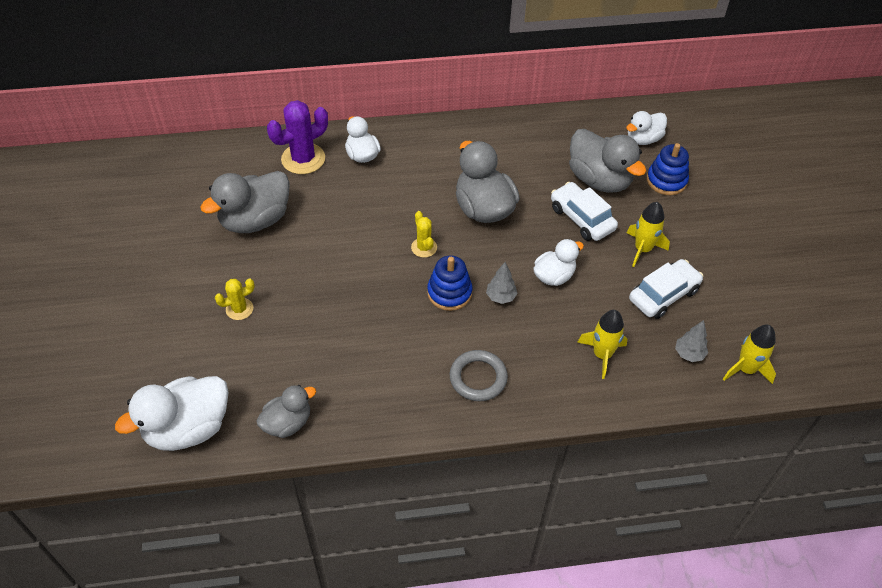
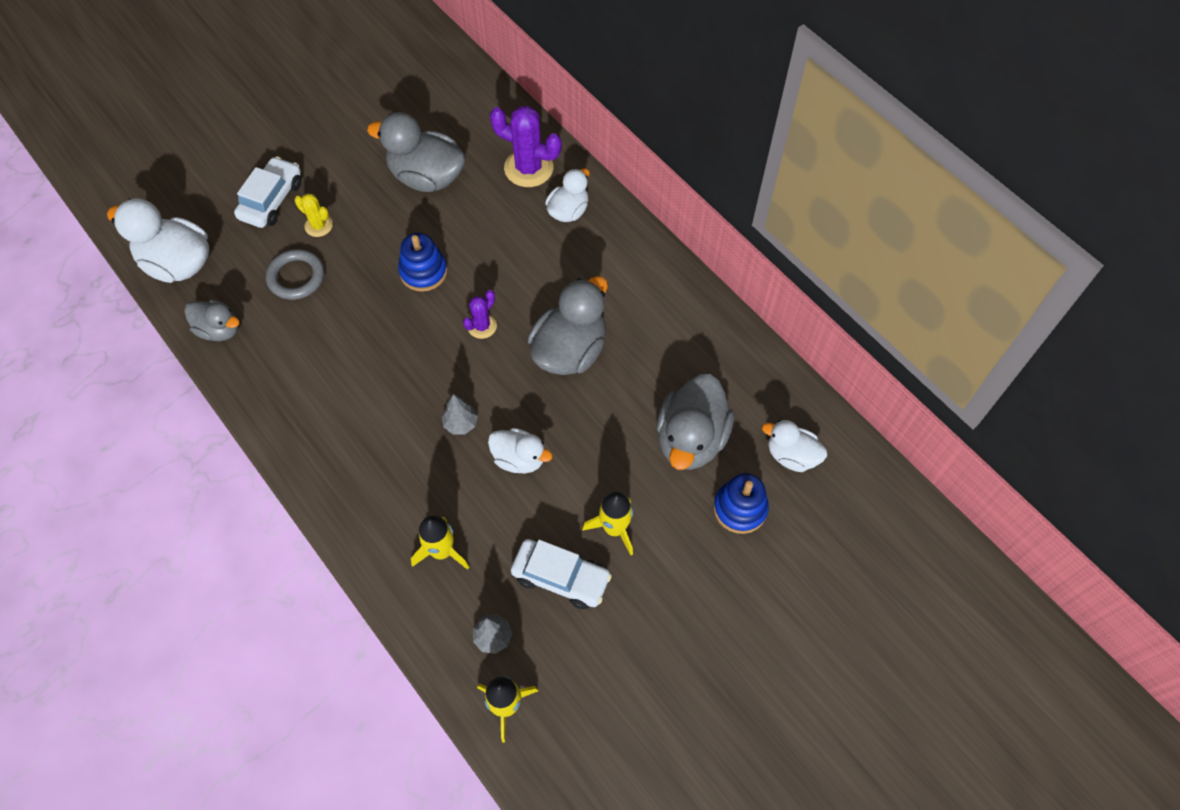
camera: 60 degrees right, 10 degrees up
(424, 247) = (482, 326): yellow cactus -> purple cactus
(449, 293) = (438, 377): blue stacking toy -> blue stacking toy (423, 272)
(478, 378) = (349, 453): grey ring -> grey ring (296, 277)
(582, 218) = (619, 448): white car -> white car (271, 200)

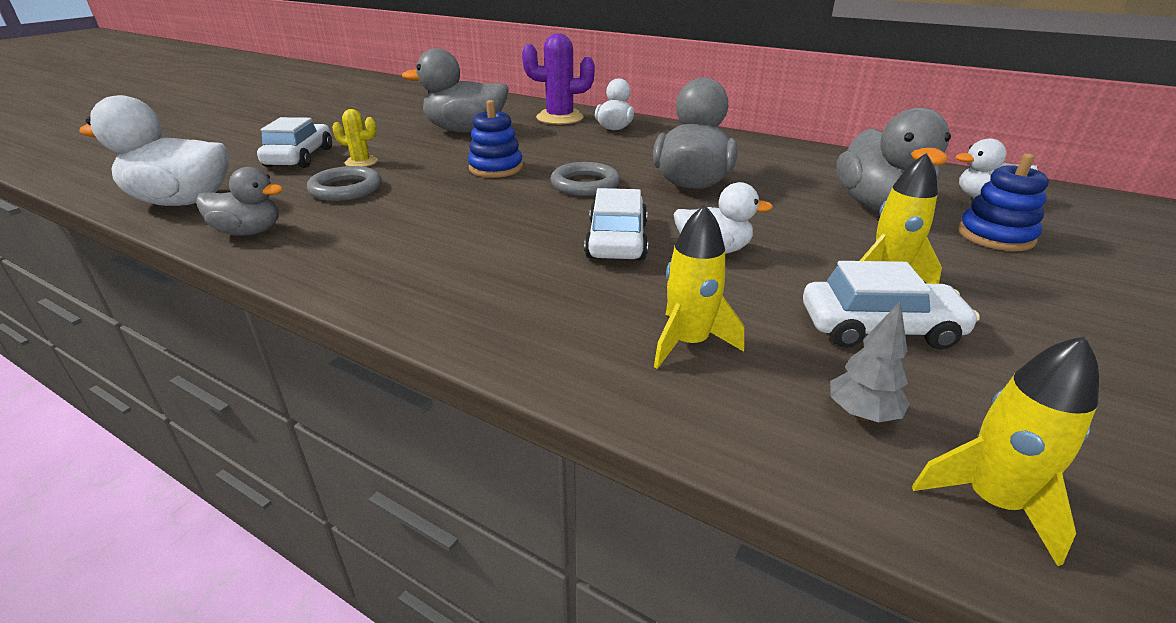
camera: 20 degrees left, 30 degrees down
(461, 424) = (617, 241): grey tree -> white car
(482, 326) = (585, 184): purple cactus -> grey ring

